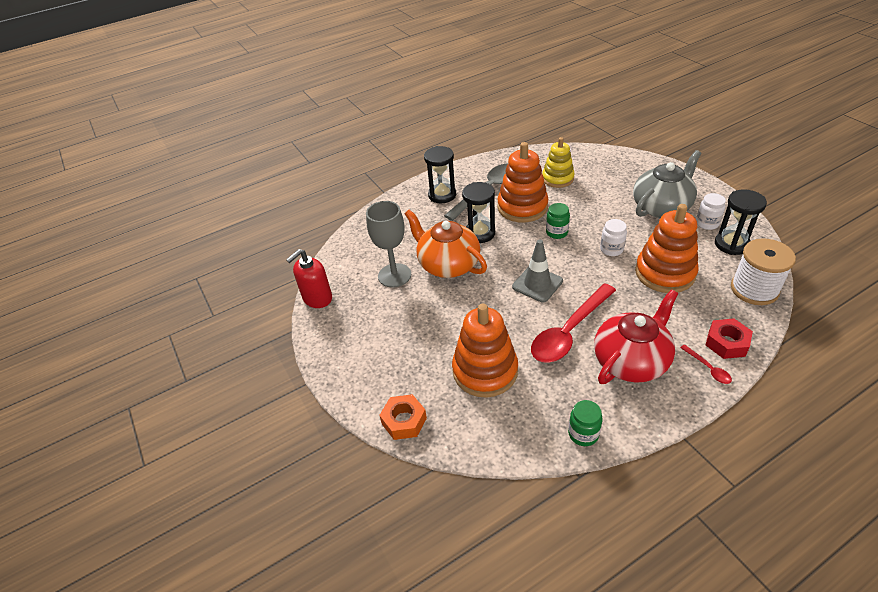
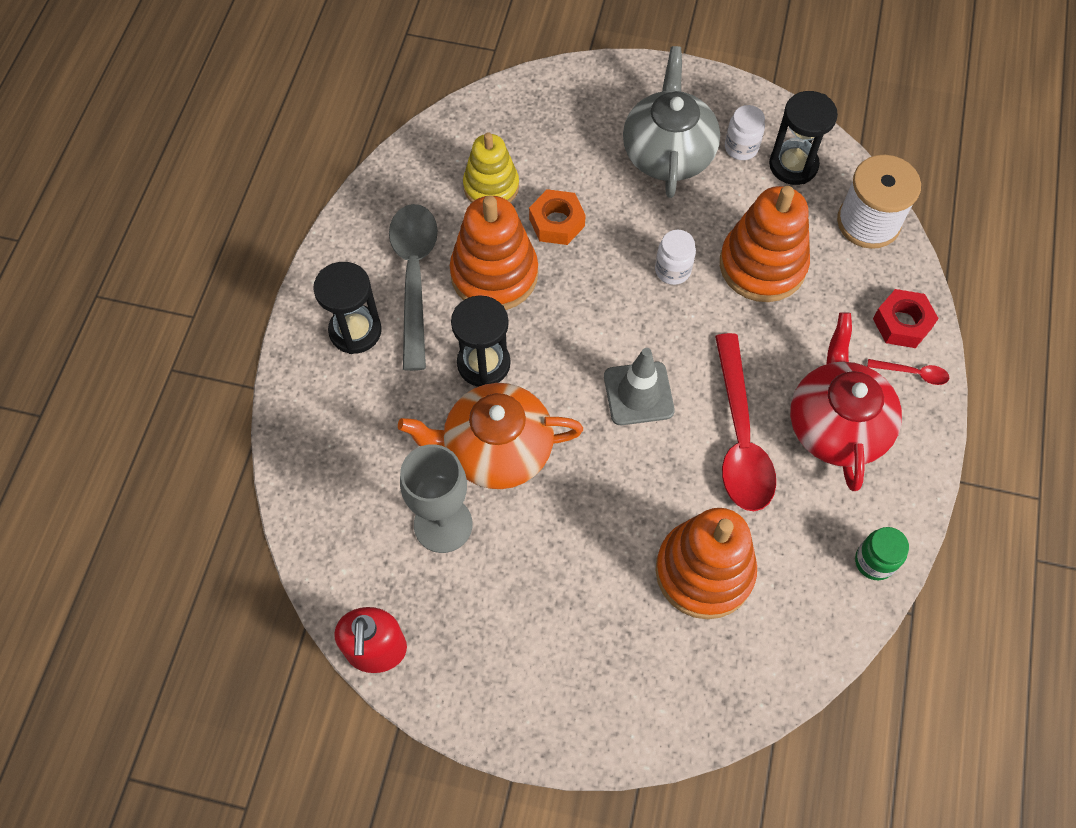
camera: 50 degrees left, 20 degrees up
(404, 421) = (686, 717): orange nut -> orange nut (556, 222)
(556, 232) = (582, 289): green jar -> none

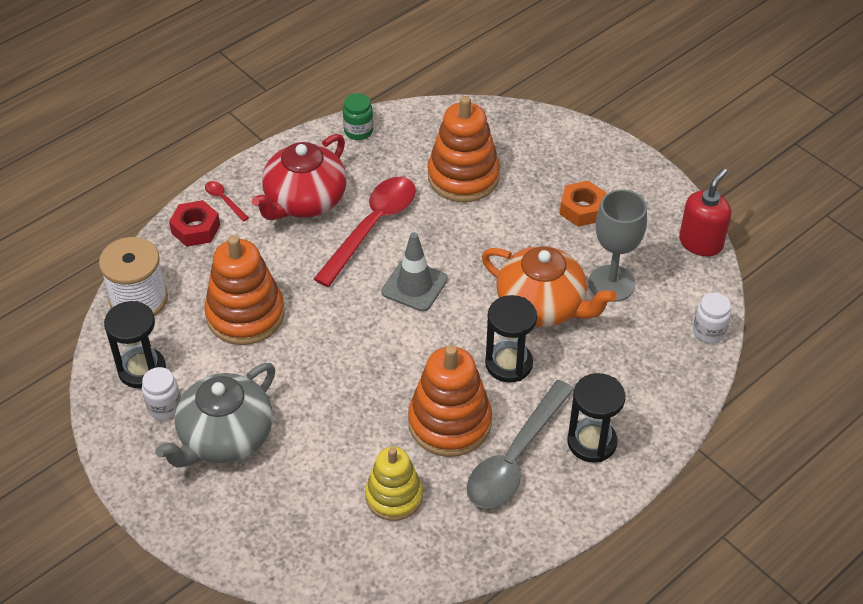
camera: 145 degrees left, 15 degrees down
(556, 222) = (366, 434): orange nut -> orange nut (582, 209)
(672, 270) = (312, 348): white jar -> white jar (708, 332)

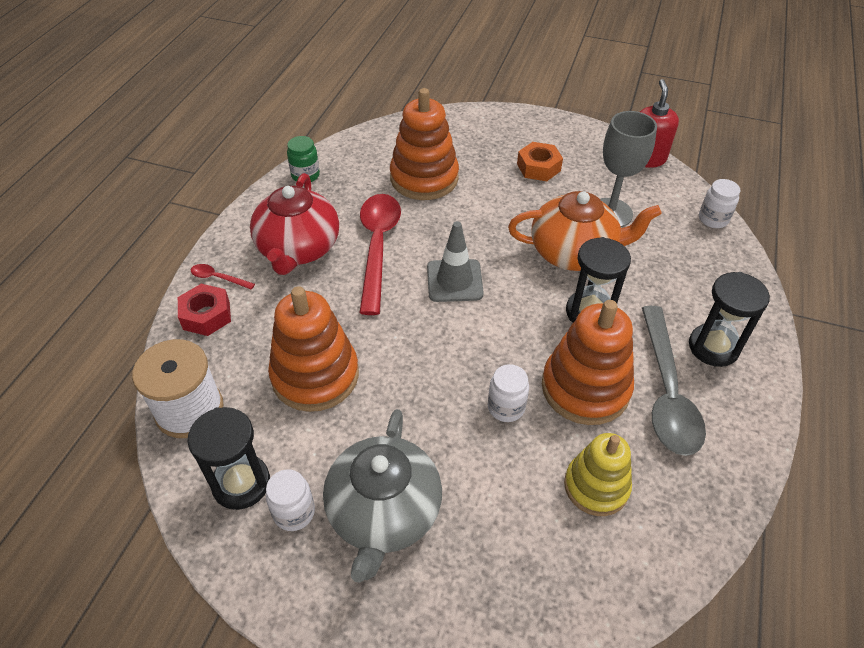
camera: 30 degrees left, 0 degrees up
(373, 407) = (506, 407): none -> white jar

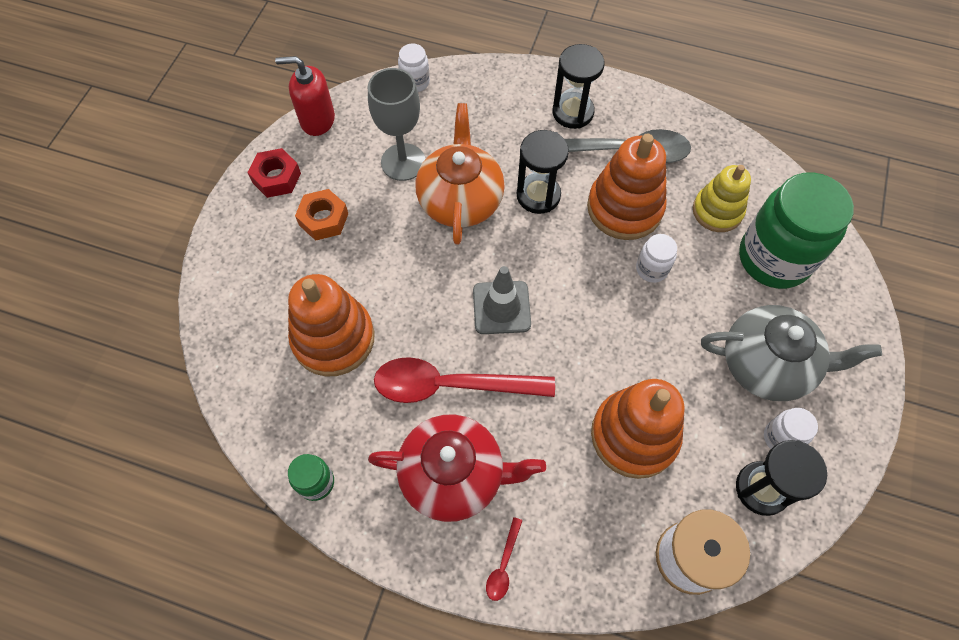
camera: 90 degrees left, 15 degrees up
(206, 315) = (562, 567): red nut -> red nut (276, 178)
(531, 545) = (774, 258): none -> green jar

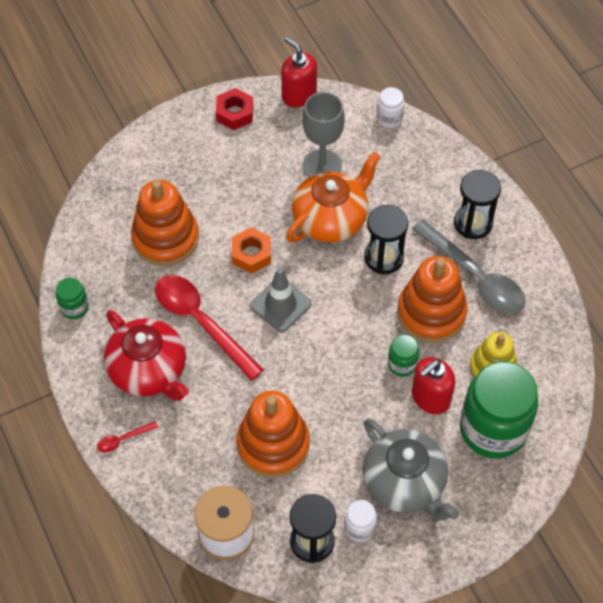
camera: 45 degrees right, 5 degrees down
(323, 219) = (235, 162): orange nut -> orange nut (251, 254)
(651, 269) = (402, 364): white jar -> green jar
(703, 276) = (430, 397): none -> red soap dispenser

